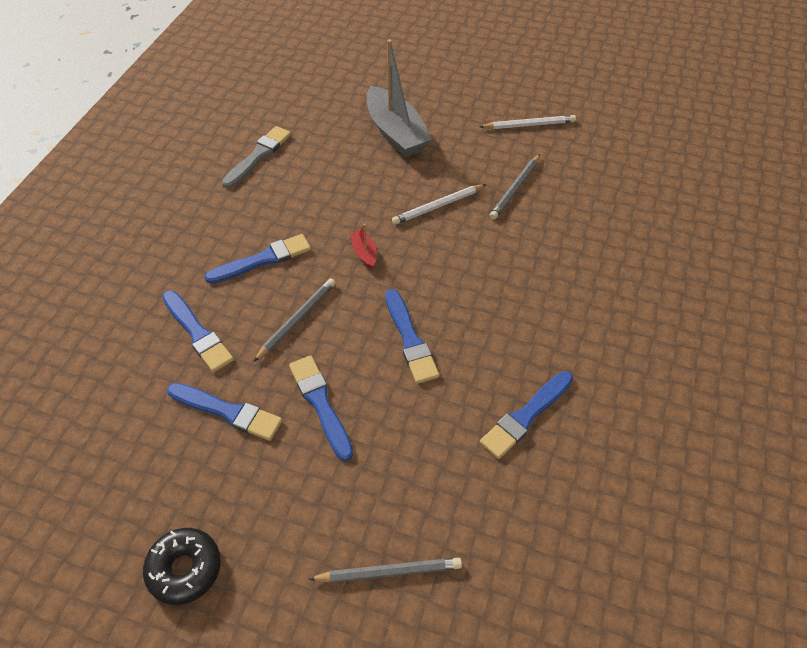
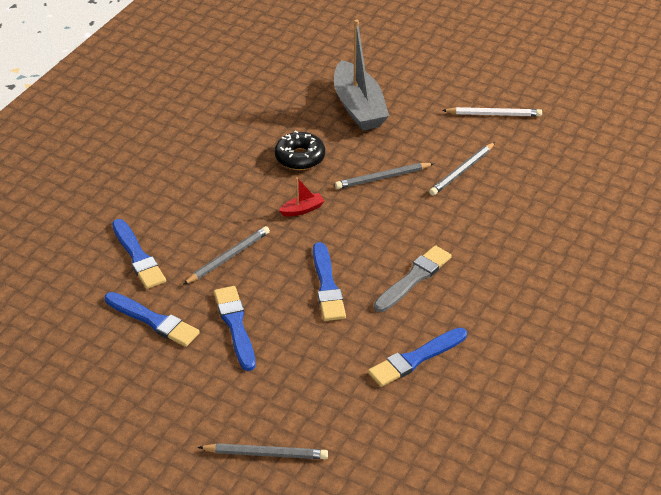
camera: 10 degrees right, 10 degrees down
(185, 569) = (98, 427): black donut -> black donut (300, 157)
(258, 156) = (220, 114): grey brush -> grey brush (413, 278)
(262, 260) = (207, 204): blue brush -> none
(364, 253) = (302, 209): red boat -> red boat turned 75 degrees clockwise
(438, 206) = (383, 178): white pencil -> grey pencil

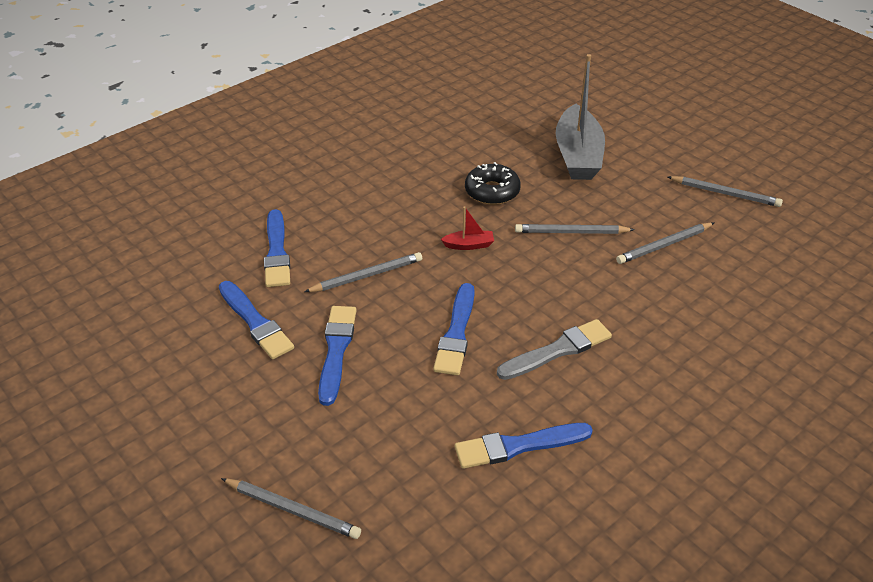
camera: 20 degrees right, 0 degrees up
(493, 114) = (725, 193): white pencil -> grey pencil

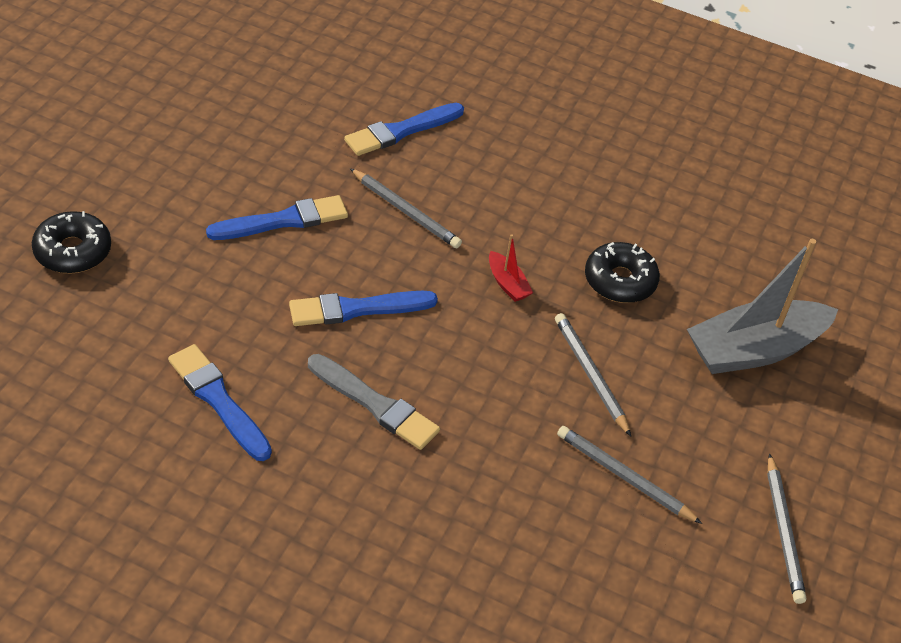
camera: 60 degrees right, 5 degrees up
(255, 322) = (292, 149): blue brush -> none
(292, 510) = (73, 251): grey pencil -> black donut

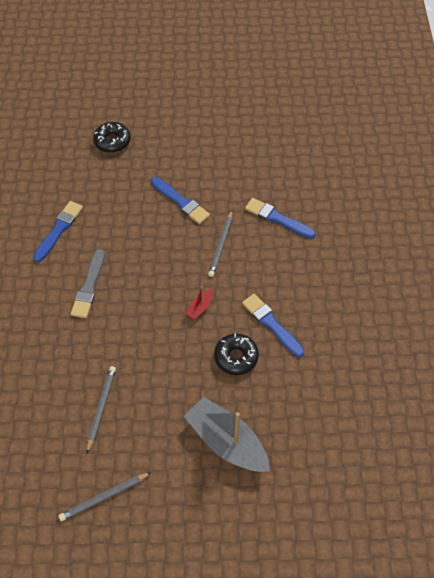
camera: 70 degrees right, 10 degrees up
(357, 309) = (143, 254): blue brush -> blue brush (271, 324)
(590, 375) = (160, 368): grey pencil -> none

